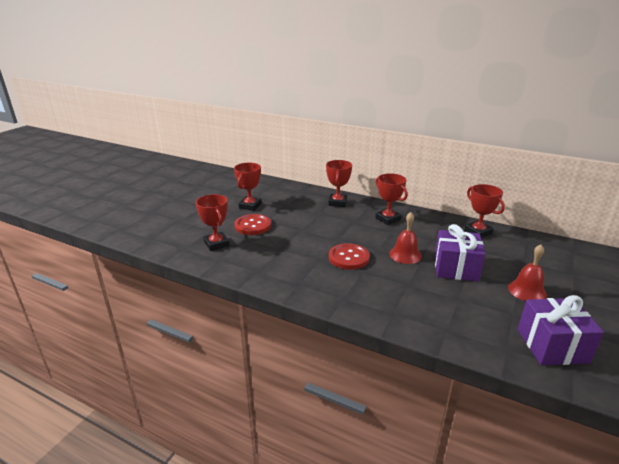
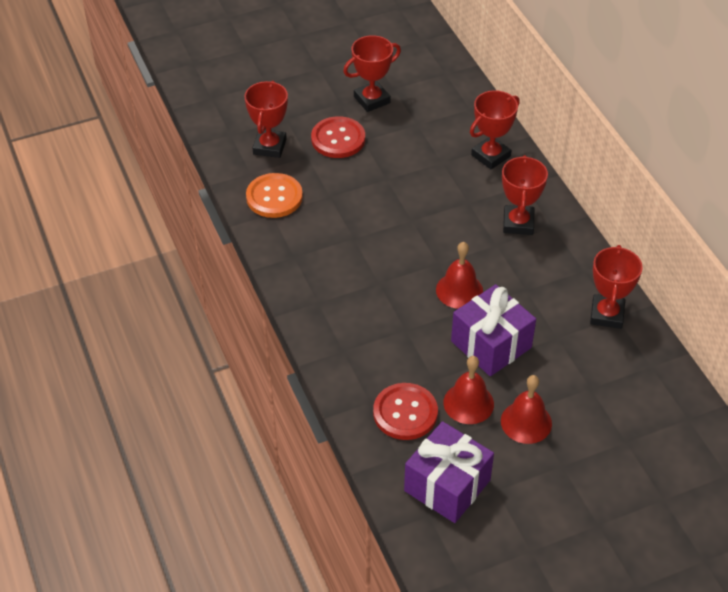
camera: 40 degrees right, 20 degrees up
(249, 263) = (274, 197): none -> orange button
(348, 257) = (389, 254): red button -> red button (405, 413)
(490, 299) = (468, 403): none -> red bell

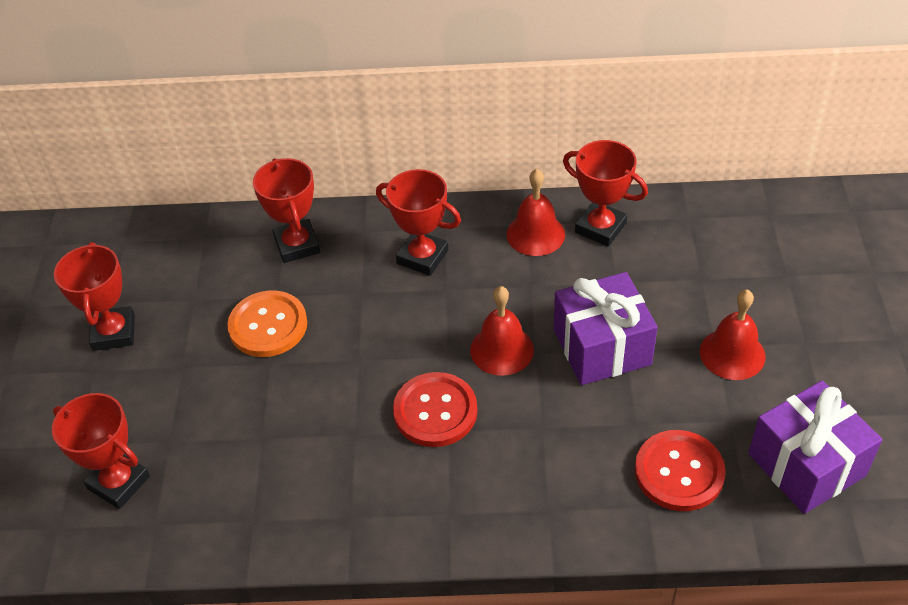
camera: 65 degrees left, 0 degrees up
(274, 197) = (222, 507): orange button -> orange button (268, 326)
(338, 139) = (160, 394): red button -> red button (435, 411)
(468, 403) = (685, 400): red bell -> red bell (535, 234)

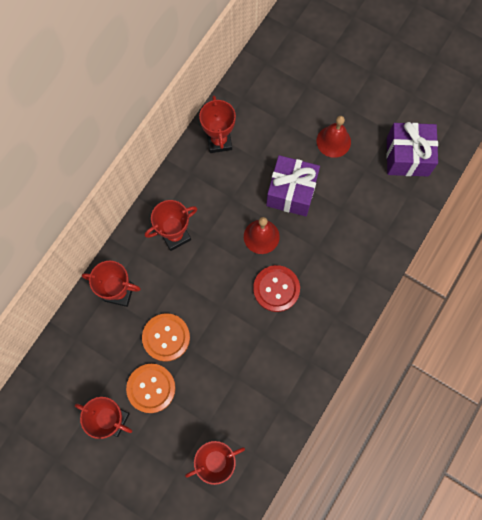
camera: 60 degrees left, 25 degrees up
(183, 349) = (151, 388): none -> orange button
(535, 234) = (200, 173): red bell -> none
(600, 228) = (219, 141): red trophy -> red trophy turned 75 degrees counterclockwise
(679, 472) = (378, 208): red button -> none

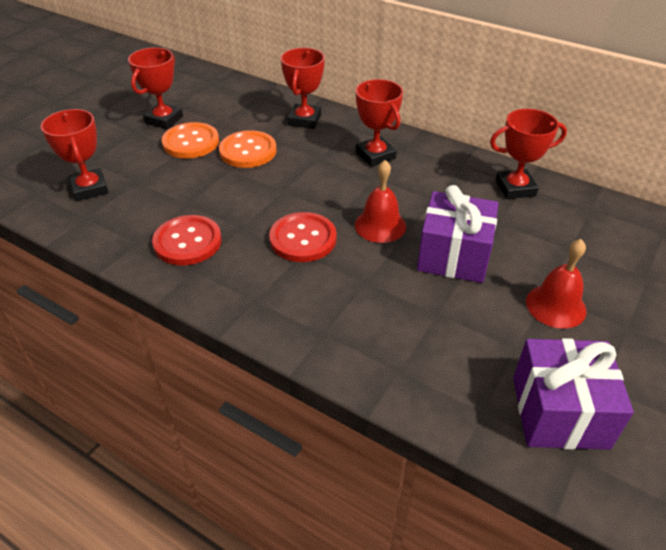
camera: 90 degrees right, 30 degrees down
(280, 369) = (187, 242): none -> red button

